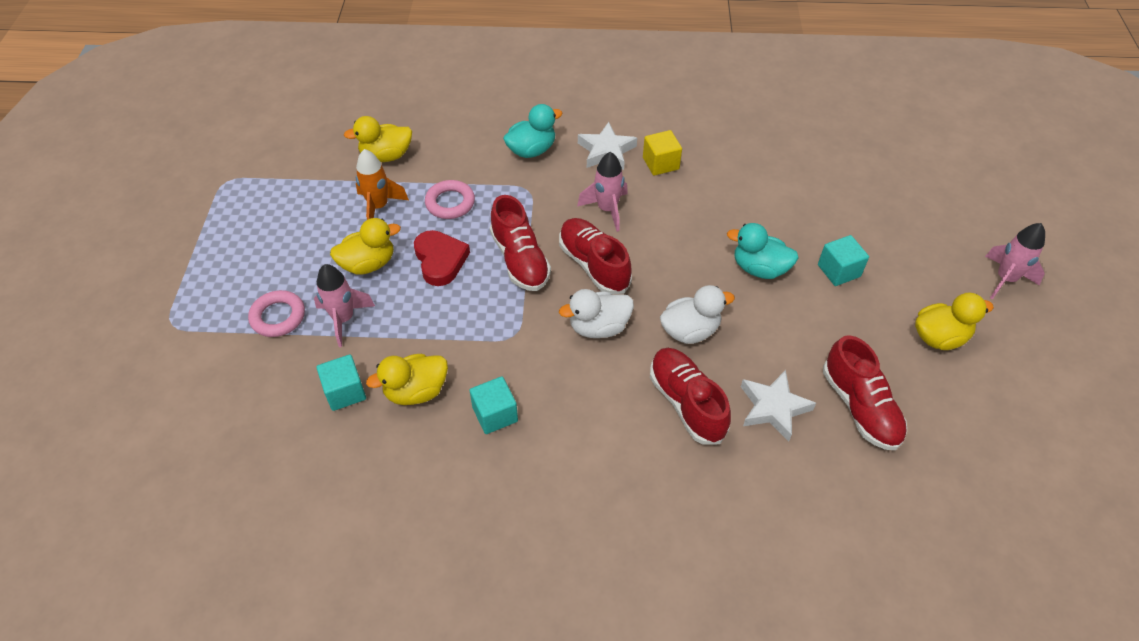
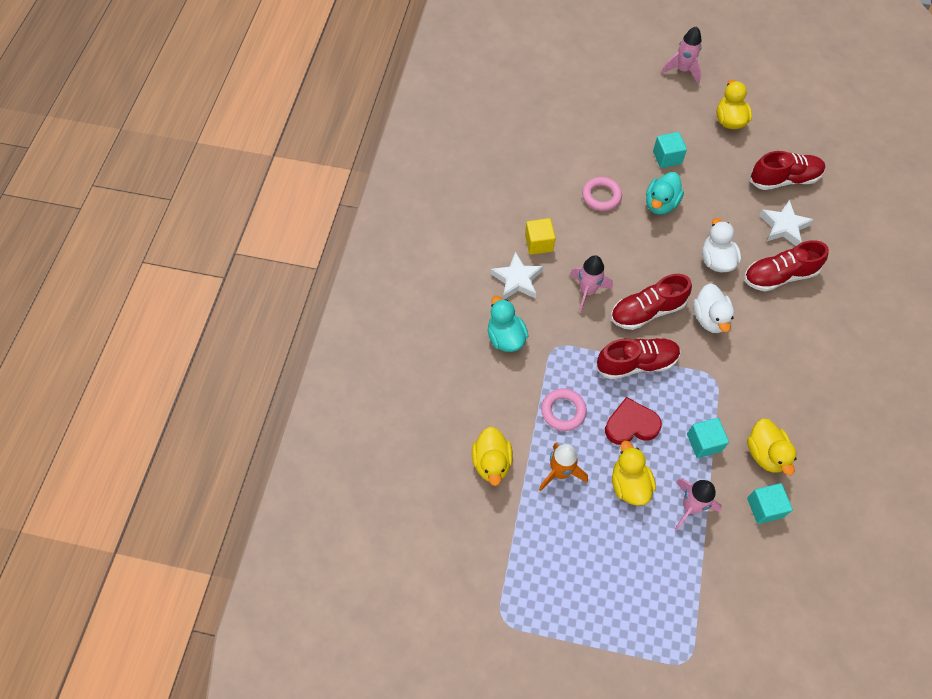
camera: 80 degrees left, 10 degrees up
(278, 317) = (684, 563): pink ring -> pink ring (601, 196)
(495, 414) = (787, 399): turquoise cube -> turquoise cube (704, 442)

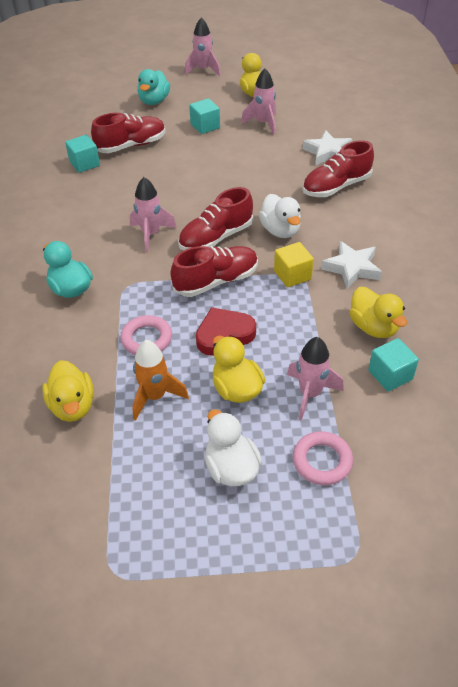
camera: 15 degrees left, 15 degrees down
(517, 280) = (75, 240): white star -> white star (352, 268)
(539, 243) = (93, 208): yellow cube -> yellow cube (292, 275)
(601, 196) = (149, 163): pink ring -> pink ring (322, 461)
(660, 204) = (208, 158): turquoise duck -> turquoise duck (154, 101)
(704, 442) = (306, 332): turquoise cube -> turquoise cube (84, 164)
(716, 260) = (273, 187): white duck -> white duck (231, 468)
(728, 168) = (263, 123): none -> pink rocket
(784, 179) = (316, 122): red shoe -> red shoe (131, 145)

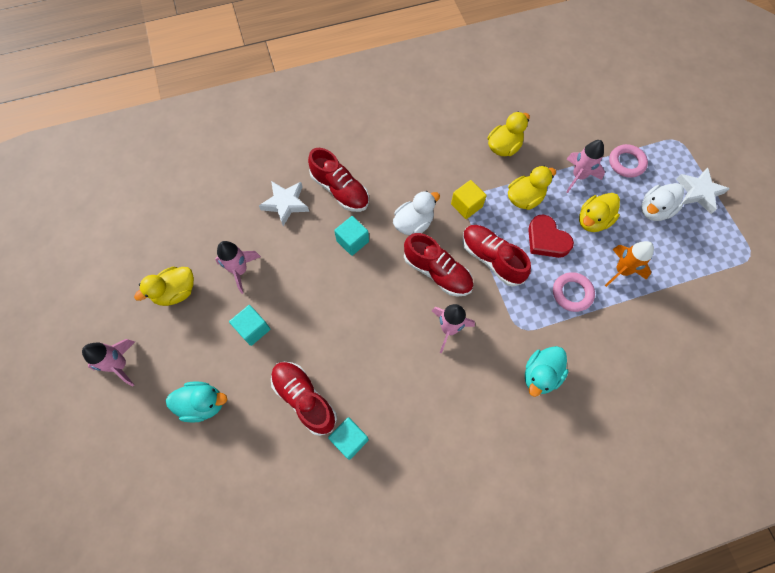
camera: 105 degrees left, 20 degrees up
(73, 406) = (654, 324): yellow duck -> yellow duck (524, 198)
(352, 268) = (445, 166): white star -> white star (698, 192)
(390, 375) = (544, 134): turquoise cube -> turquoise cube (352, 241)

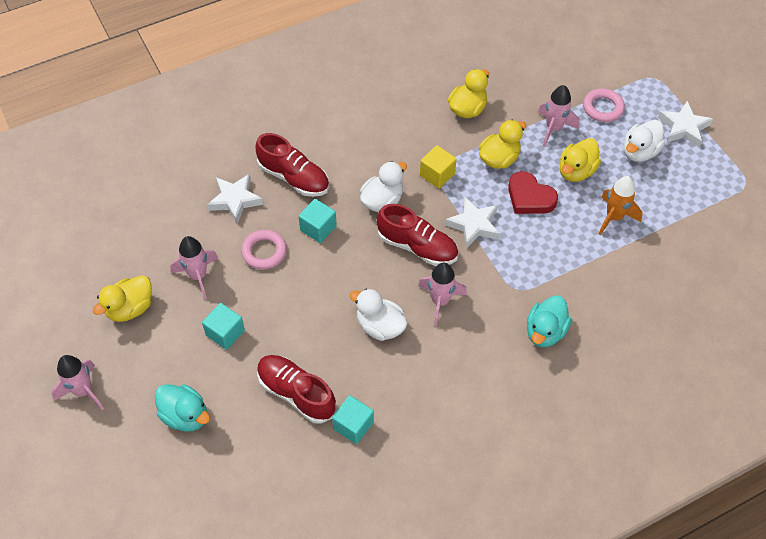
camera: 10 degrees left, 10 degrees down
(203, 404) = (185, 415): turquoise duck -> turquoise duck turned 45 degrees clockwise
(390, 345) = (380, 326): none -> white duck
(491, 259) = (474, 225): red shoe -> white star
(572, 293) = (565, 247): pink ring -> pink ring (264, 252)

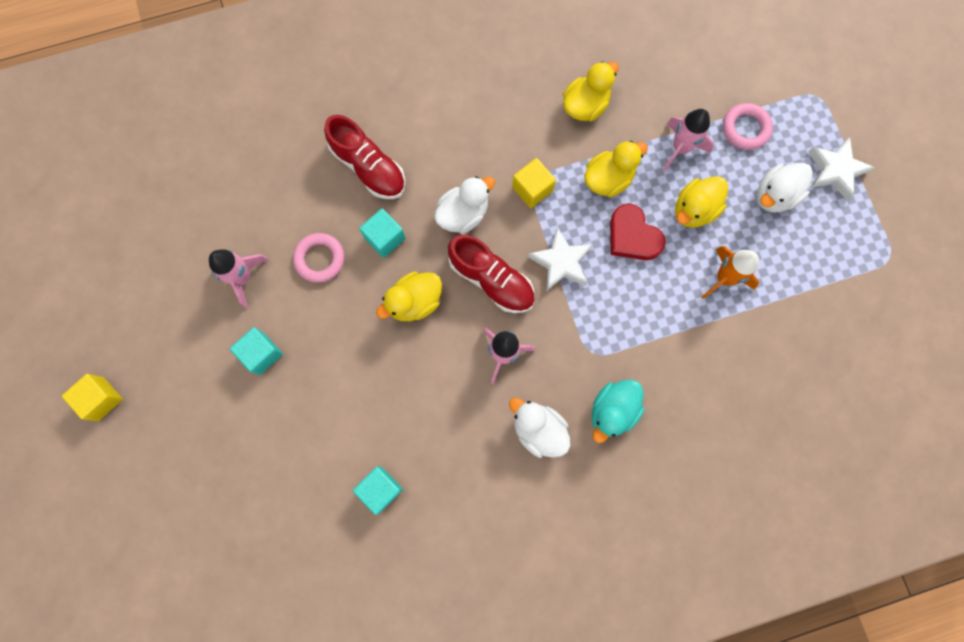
camera: 10 degrees right, 20 degrees up
(83, 391) = (101, 399): pink rocket -> yellow cube
(130, 308) = (163, 306): yellow duck -> yellow duck (414, 302)
(185, 415) = (204, 446): turquoise duck -> none
(235, 200) = (298, 186): white star -> none
(296, 393) = (326, 440): red shoe -> none
(380, 326) = (431, 374): white duck -> white duck (538, 430)

